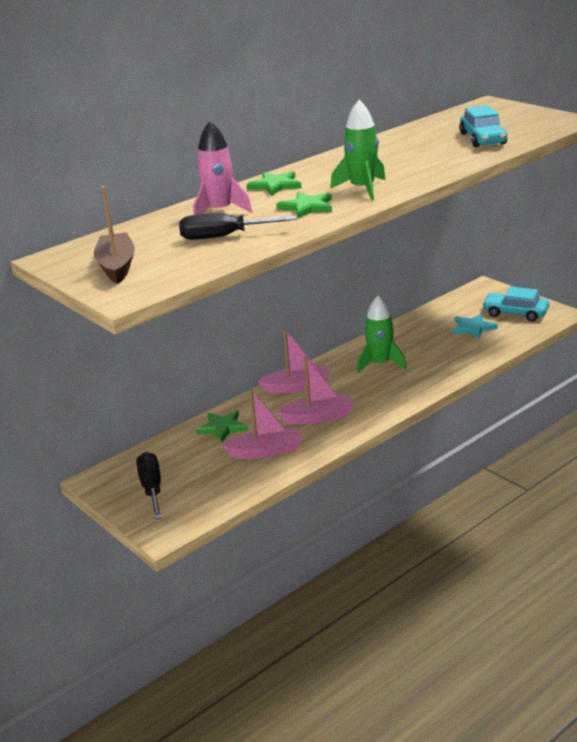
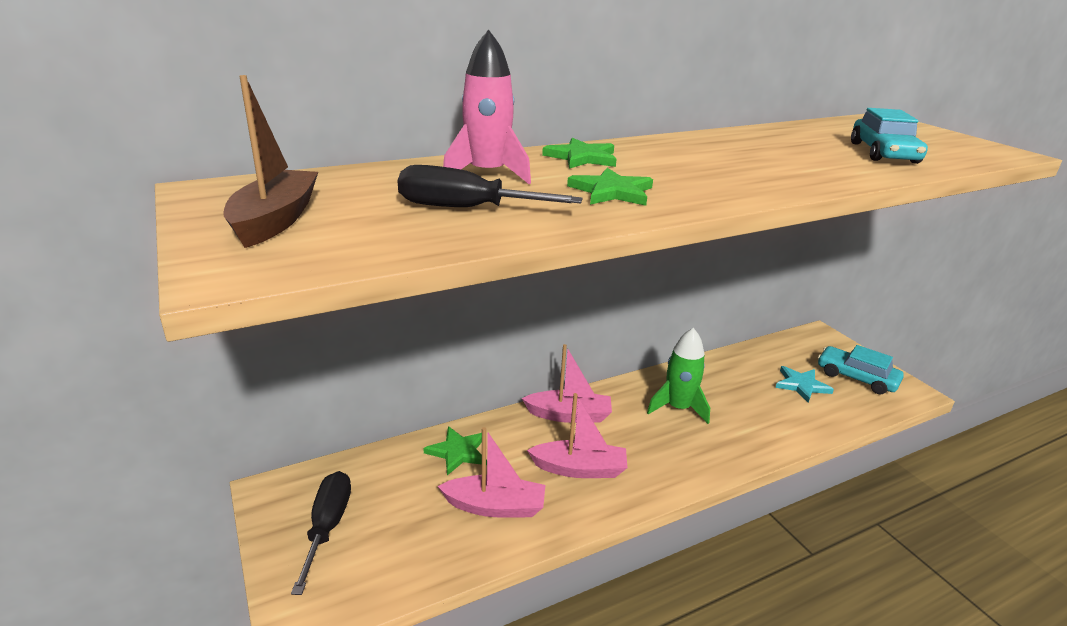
camera: 10 degrees right, 0 degrees up
(362, 189) = (702, 183): green rocket -> none

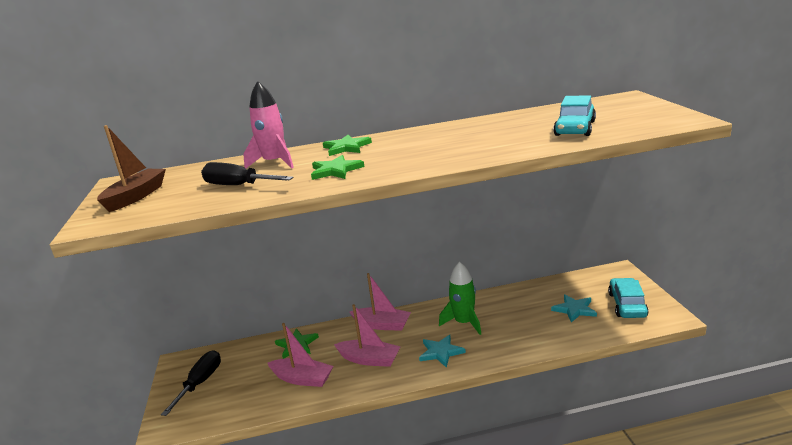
camera: 20 degrees right, 5 degrees down
(672, 452) = (441, 352): none -> turquoise star
(856, 377) = (627, 305): turquoise car -> turquoise car turned 45 degrees clockwise

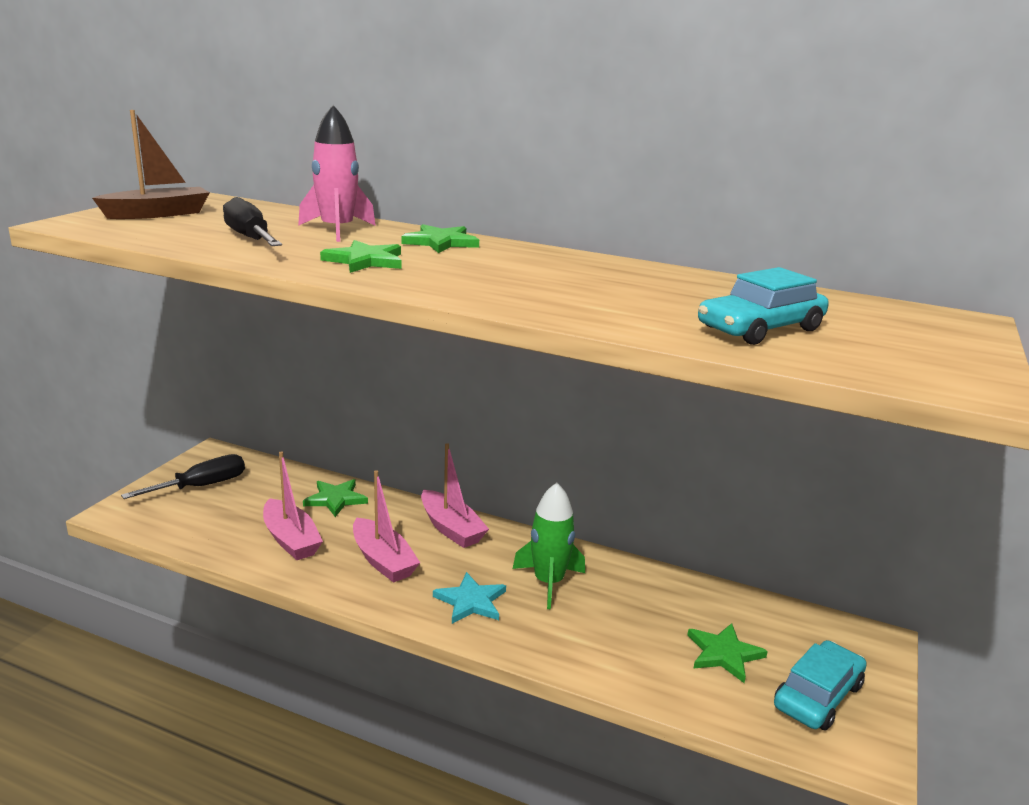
camera: 30 degrees right, 0 degrees up
(574, 309) = (724, 654): turquoise star -> green star

